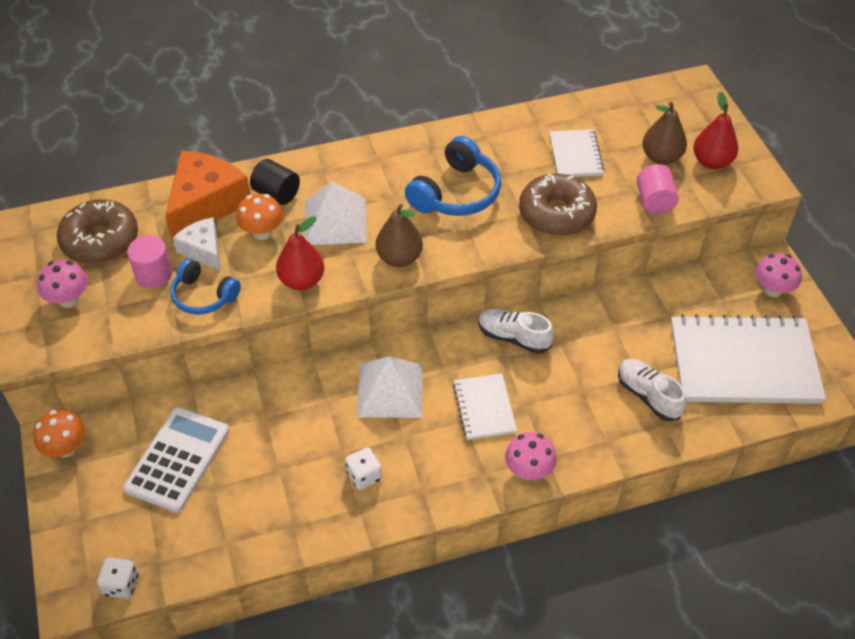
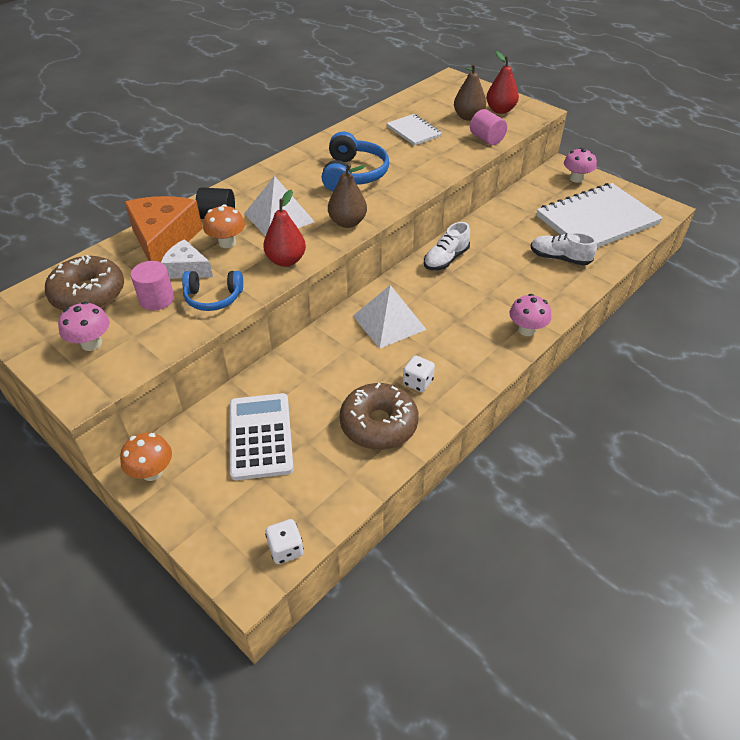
camera: 30 degrees left, 5 degrees down
(484, 408) = (464, 306): white notebook -> none
(513, 337) = (446, 259): white shoe -> white shoe turned 45 degrees counterclockwise
(556, 214) = (432, 164): brown donut -> brown donut (378, 424)

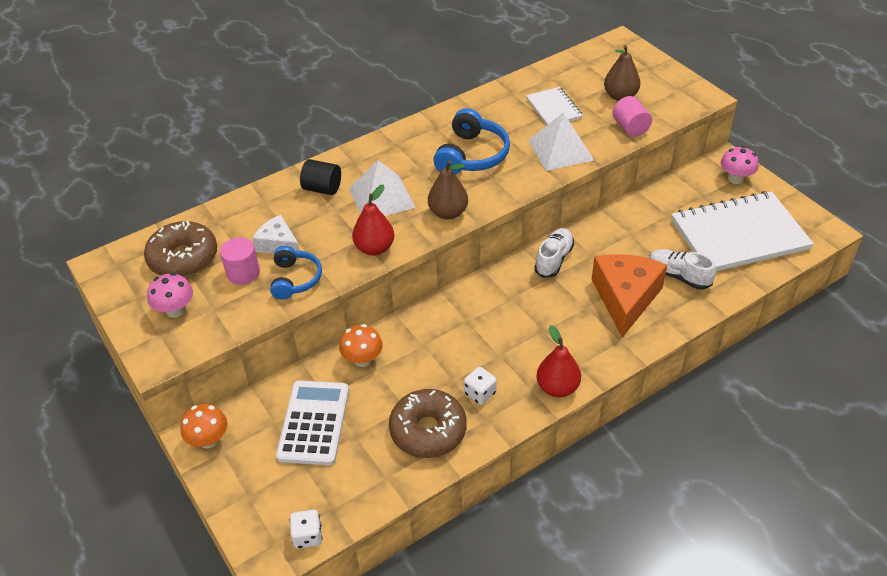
camera: 15 degrees right, 0 degrees up
(164, 241) = (265, 209): orange cheese -> orange cheese (625, 298)
(213, 298) = (295, 279): blue headphones -> blue headphones turned 105 degrees counterclockwise
(227, 243) = (323, 220): orange mushroom -> orange mushroom (362, 359)
(389, 322) = (471, 323): white pyramid -> white pyramid (560, 150)
(446, 259) = (554, 259): white shoe -> white shoe turned 150 degrees clockwise
(500, 110) = (660, 91): red pear -> red pear (557, 387)
(526, 330) = (611, 354): pink mushroom -> none

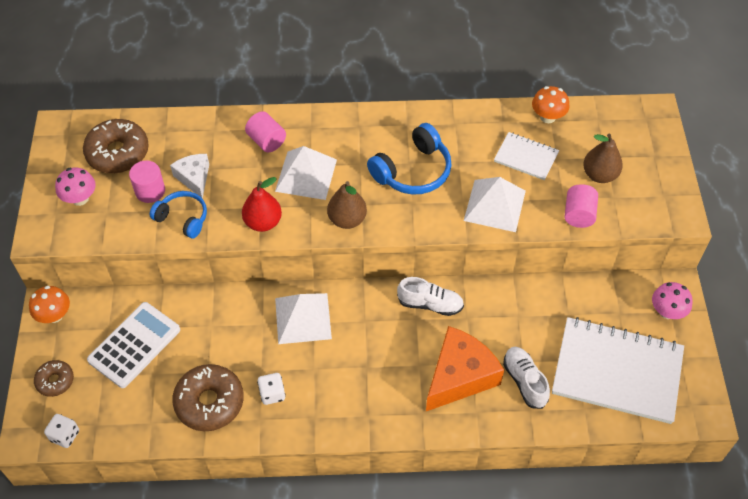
camera: 30 degrees right, 10 degrees up
(257, 495) = (55, 381): none -> brown donut
(295, 279) = (183, 218): blue headphones -> blue headphones turned 90 degrees counterclockwise
(322, 188) = (266, 141): black cylinder -> pink cylinder
(362, 359) = (208, 311): orange mushroom -> orange mushroom (547, 117)
(455, 322) = (303, 318): none -> white pyramid
(553, 108) = (526, 157): white notebook -> white notebook turned 75 degrees counterclockwise
(554, 259) = (430, 304): white shoe -> white shoe turned 45 degrees clockwise
(557, 387) = (336, 425): red pear -> none

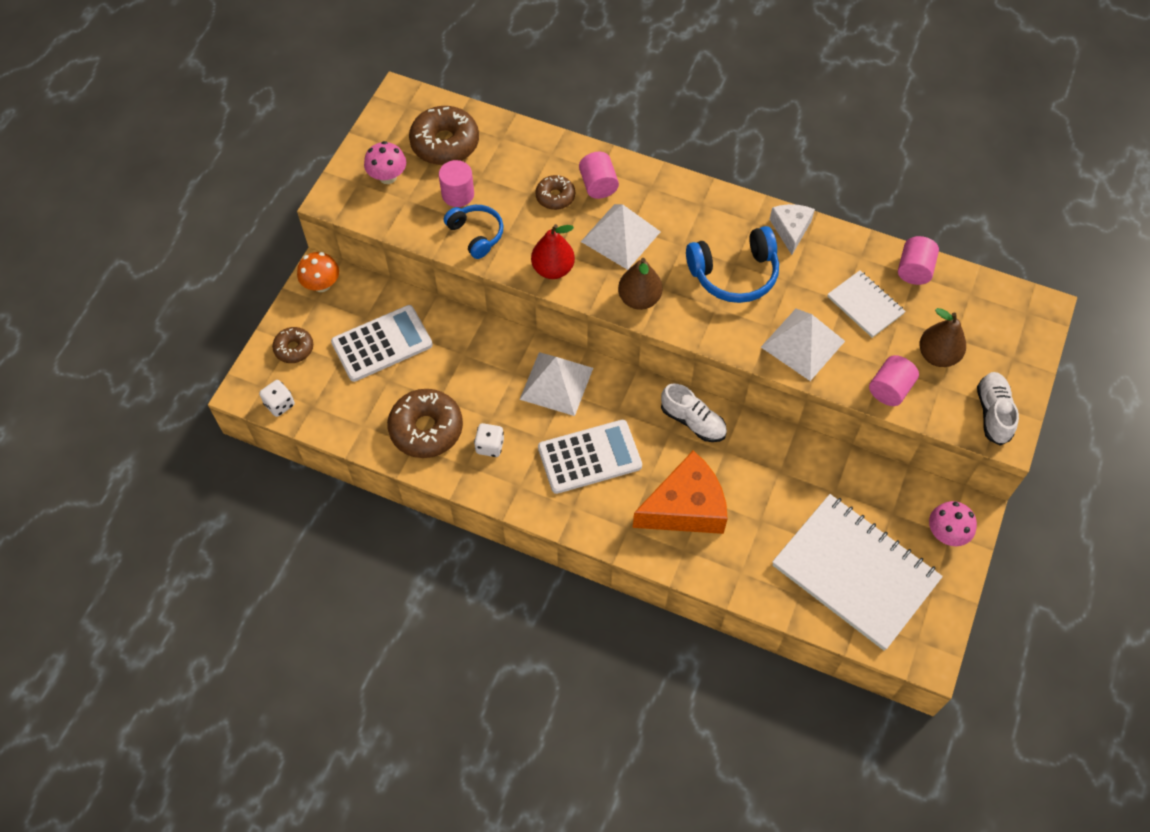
camera: 25 degrees right, 5 degrees up
(194, 178) = (507, 197): white cheese -> white cheese (791, 230)
(235, 163) = (555, 197): none -> brown donut
(361, 368) = (589, 457): none -> white calculator
(524, 381) = (750, 541): white shoe -> white shoe (993, 413)
(547, 117) = (914, 270): orange mushroom -> pink cylinder

